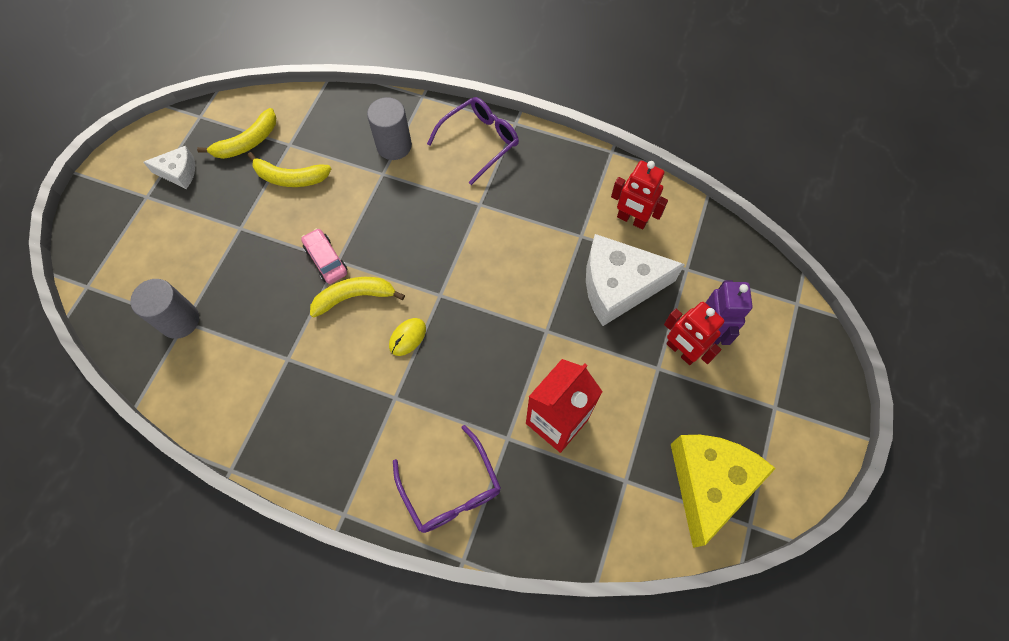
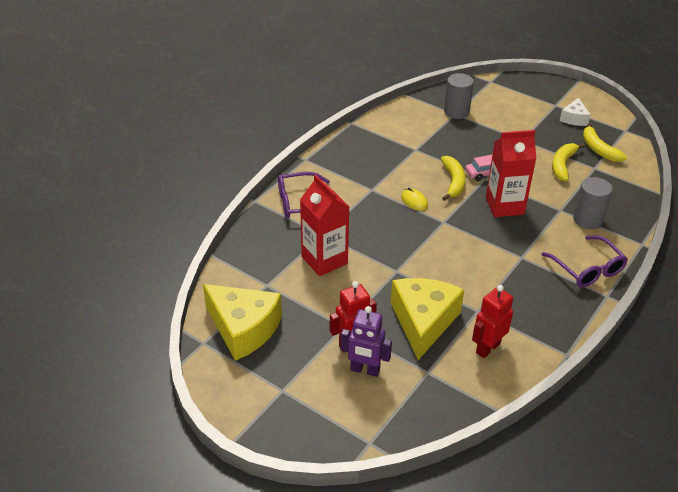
camera: 105 degrees right, 25 degrees down
(390, 232) = (504, 206): none -> red carton
(618, 286) = (423, 321): white cheese -> yellow cheese

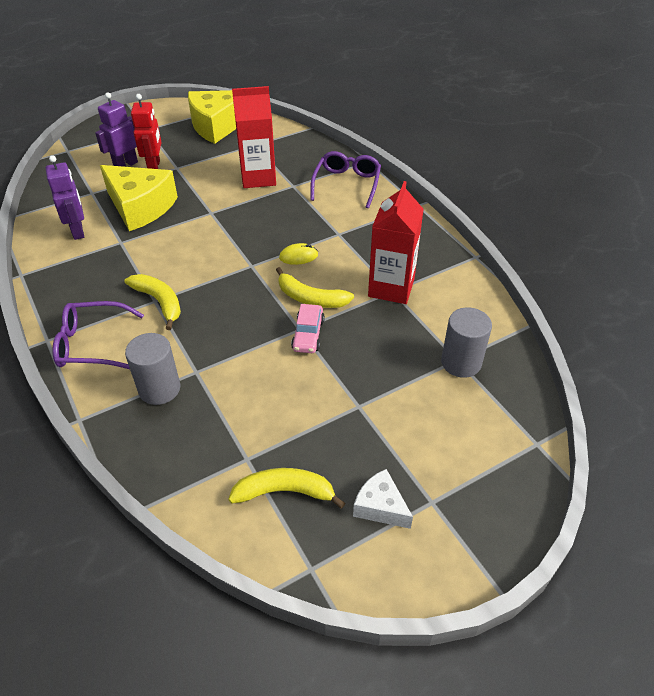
camera: 115 degrees right, 5 degrees up
(487, 348) = (78, 231): red robot -> purple robot
(504, 206) = (240, 323): red carton -> red carton (391, 288)
(562, 165) = (275, 422): yellow banana -> yellow banana (159, 302)

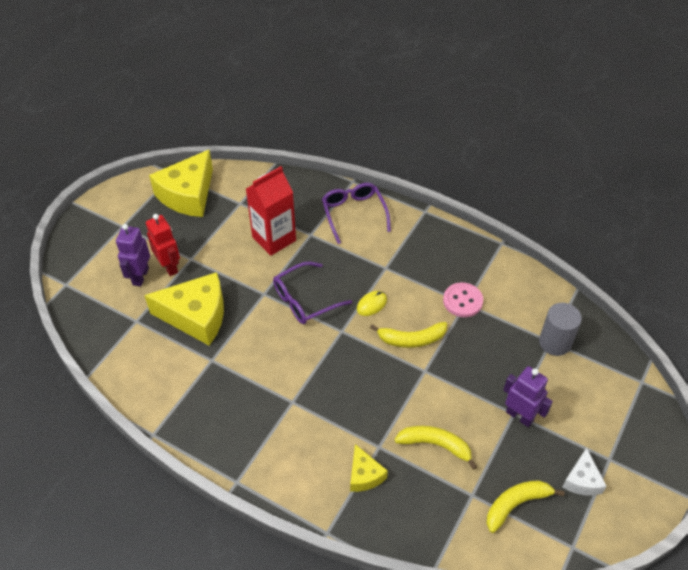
camera: 30 degrees left, 5 degrees up
(78, 231) = (163, 366): purple robot -> purple robot (520, 416)
(93, 344) = (278, 465): purple glasses -> purple glasses (305, 299)
(159, 302) = (297, 401): yellow banana -> yellow banana (435, 445)
(159, 389) = (364, 475): grey cylinder -> yellow cheese
(308, 334) = (434, 372): pink car -> none
(380, 506) = (582, 480): white cheese -> white cheese turned 90 degrees counterclockwise
(391, 288) = (462, 301): red carton -> pink button

